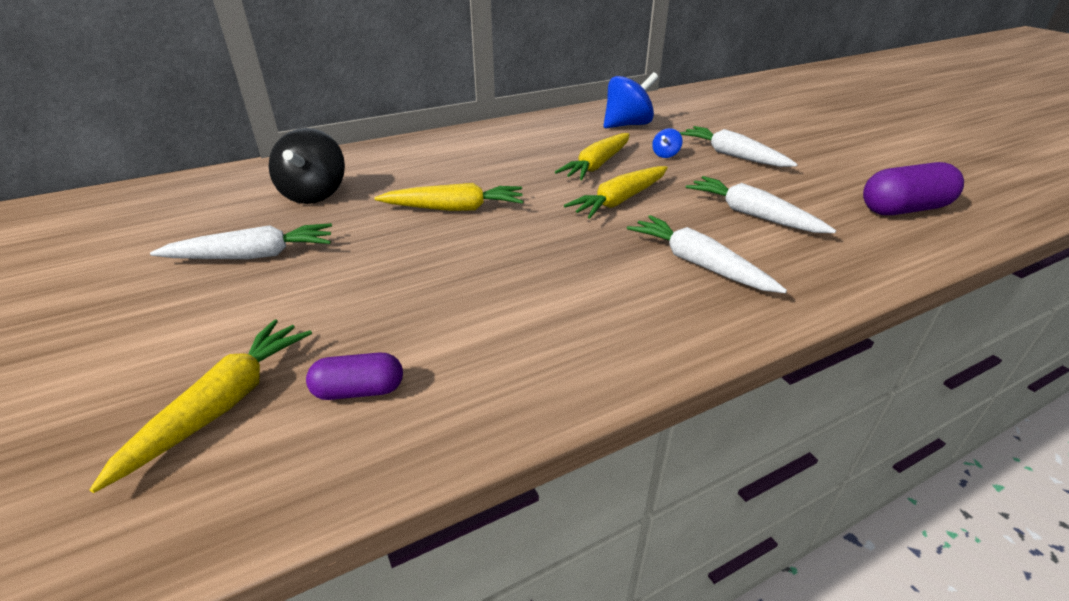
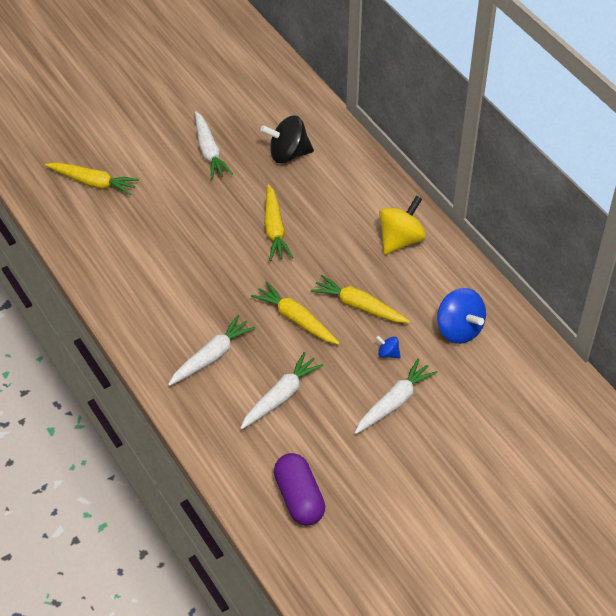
camera: 85 degrees right, 15 degrees up
(359, 391) = (101, 223): purple capsule -> none
(499, 141) = (400, 240): none -> yellow spinning top

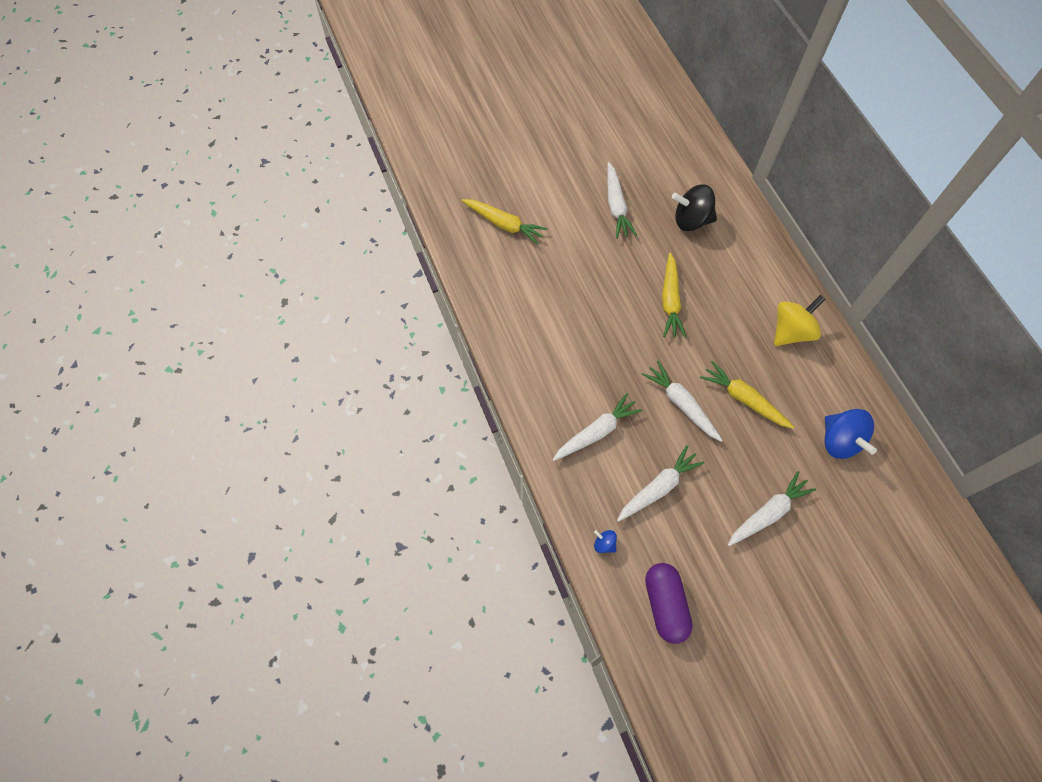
camera: 10 degrees right, 15 degrees up
(296, 319) = (681, 404): yellow carrot -> white carrot
(388, 353) = (767, 457): blue spinning top -> blue spinning top (604, 544)

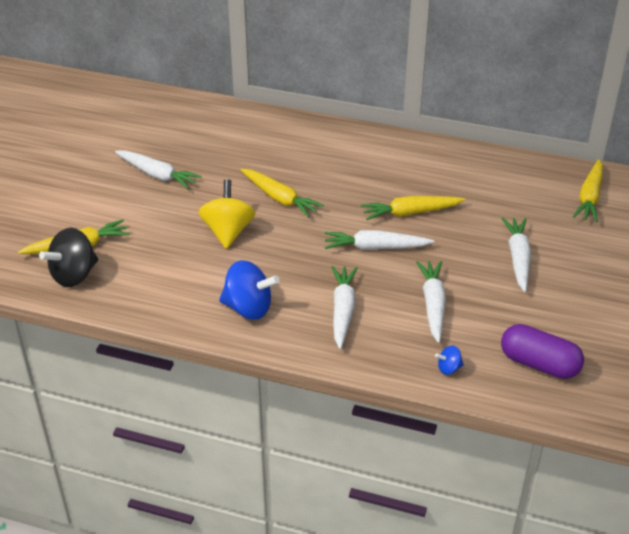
camera: 50 degrees left, 25 degrees down
(691, 220) = (226, 146): black spinning top -> black spinning top (74, 275)
(791, 331) = (384, 156): yellow spinning top -> yellow spinning top (228, 232)
(839, 441) = (498, 188): blue spinning top -> blue spinning top (248, 308)
(902, 519) = (589, 197): none -> yellow carrot

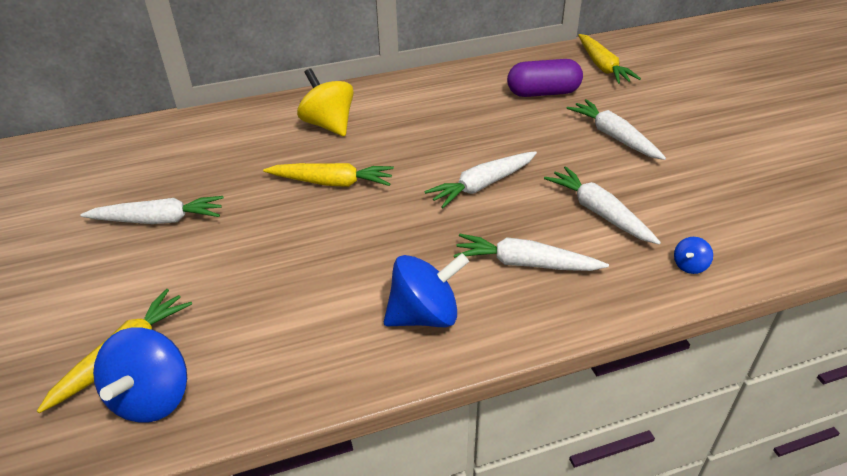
camera: 35 degrees left, 0 degrees up
(74, 275) = (152, 397): black spinning top -> blue spinning top
(228, 232) = (310, 243): yellow spinning top -> yellow spinning top (329, 125)
(342, 311) = (526, 264): white carrot -> white carrot turned 45 degrees counterclockwise
(411, 213) = (477, 139): yellow carrot -> none
(539, 364) = (751, 218): purple capsule -> purple capsule (543, 93)

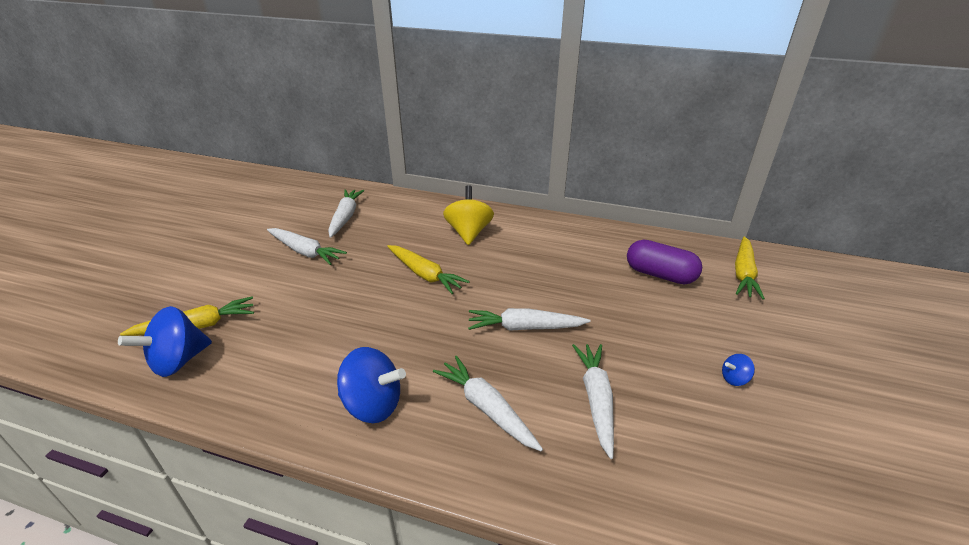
camera: 35 degrees right, 5 degrees down
(614, 137) = (685, 340): white carrot -> white carrot (345, 217)
(689, 266) = (628, 498): blue spinning top -> blue spinning top (734, 379)

